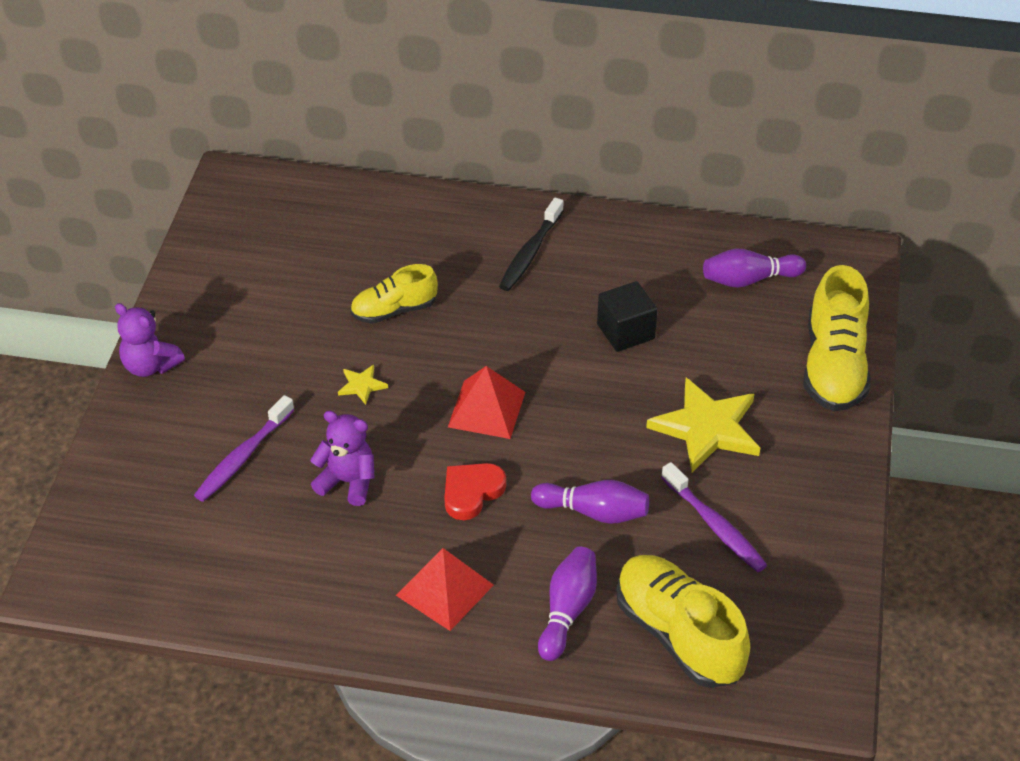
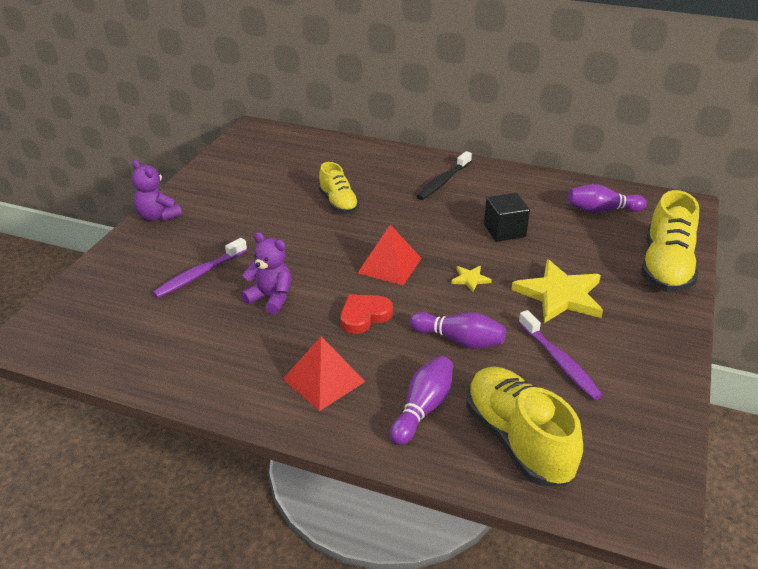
camera: 10 degrees right, 10 degrees down
(362, 385) = (301, 242): yellow star -> yellow star (470, 279)
(394, 310) = (338, 203): yellow shoe -> yellow shoe turned 105 degrees counterclockwise

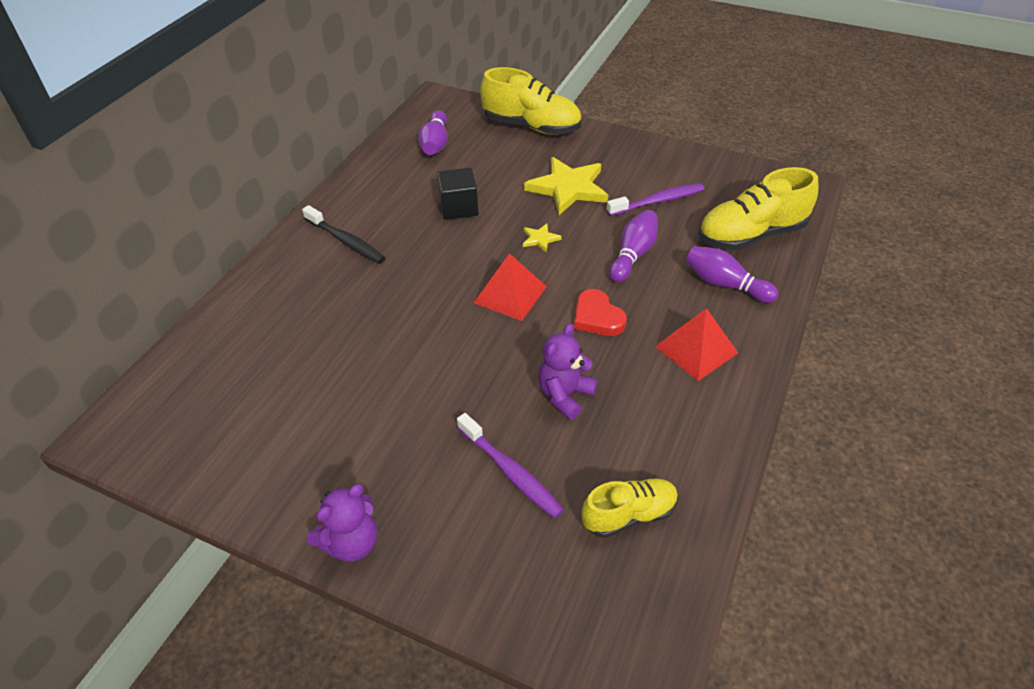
camera: 85 degrees left, 10 degrees up
(338, 203) = (369, 334): yellow shoe -> yellow shoe (629, 515)

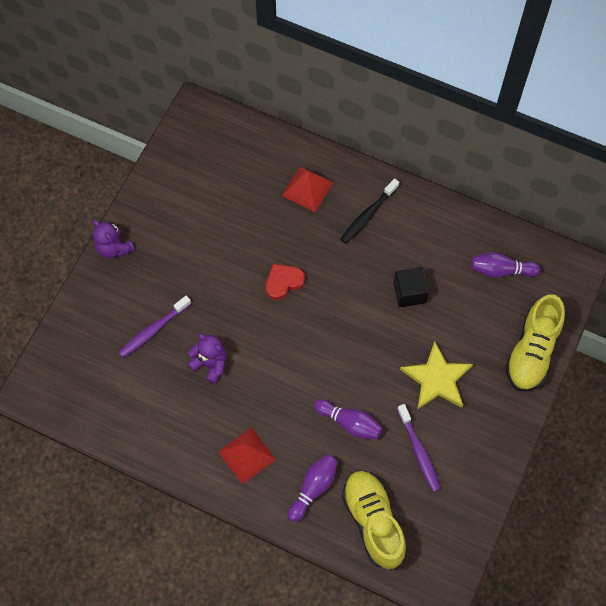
camera: 90 degrees right, 20 degrees up
(510, 294) = (307, 331): red pyramid -> red pyramid (307, 189)
(540, 239) = (369, 354): yellow star -> none
(597, 317) = (281, 390): red heart -> red heart (283, 282)
(629, 515) = (118, 395): yellow shoe -> none

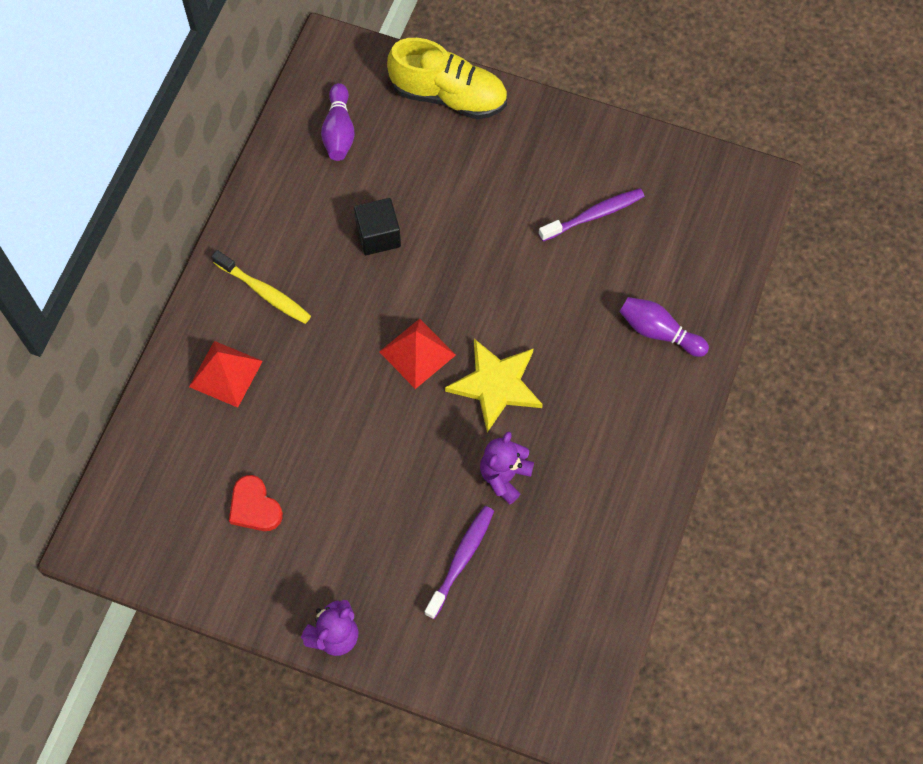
camera: 95 degrees left, 0 degrees up
(153, 330) = (461, 559): purple toothbrush -> purple toothbrush turned 105 degrees counterclockwise
(247, 455) = (627, 416): red pyramid -> red pyramid (417, 353)
(283, 282) = (374, 392): red heart -> red heart (254, 507)
(349, 423) = (567, 296): purple bowling pin -> none
(368, 215) = (264, 292): black toothbrush -> yellow toothbrush
(373, 522) = (690, 261): yellow shoe -> none
(437, 379) = (496, 199): yellow star -> yellow star (496, 385)

